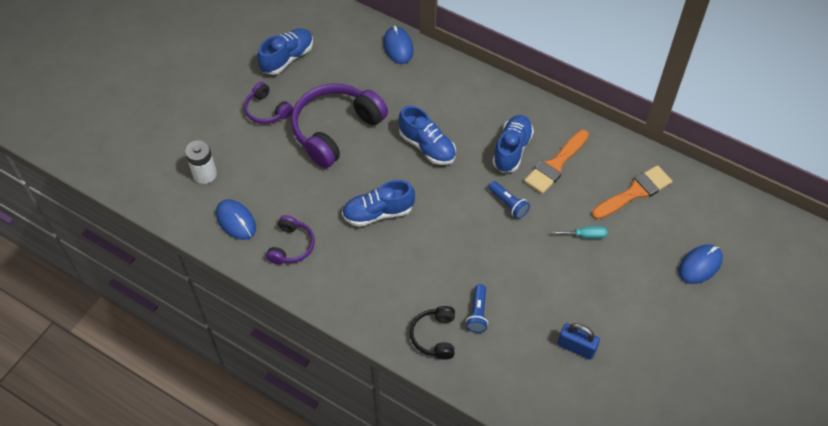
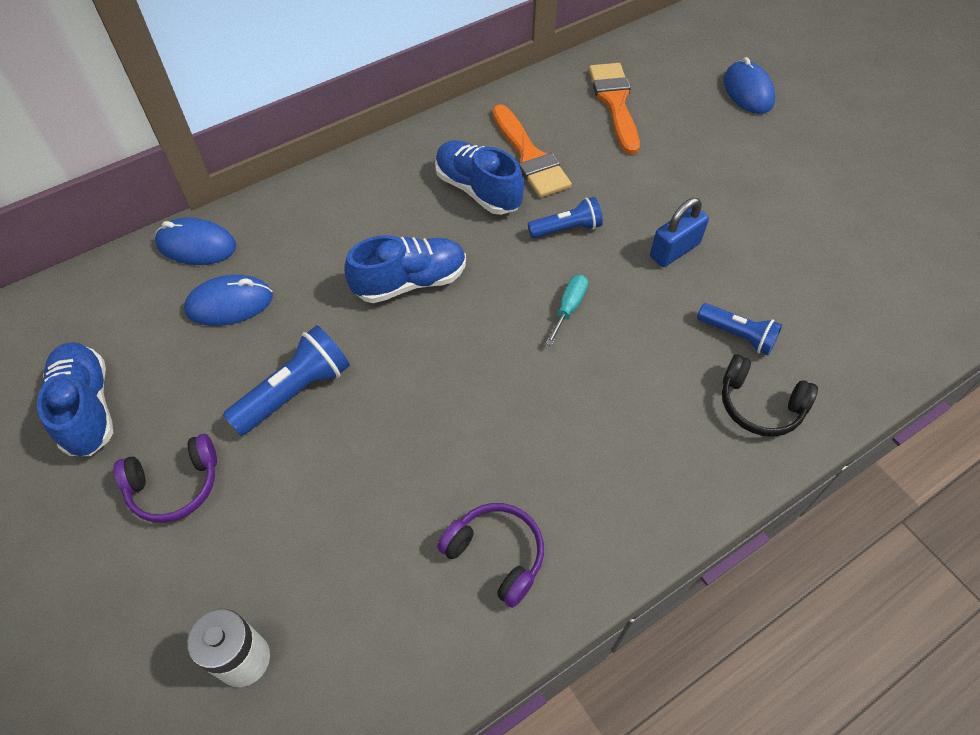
camera: 65 degrees left, 0 degrees up
(236, 221) = (389, 637): blue mouse -> blue mouse (230, 304)
(335, 130) = (294, 392): purple headphones -> blue flashlight
(378, 213) = (497, 394): blue shoe -> none
(576, 347) = (829, 248): blue padlock -> blue padlock (674, 250)
(585, 235) = (658, 172): turquoise screwdriver -> turquoise screwdriver (569, 308)

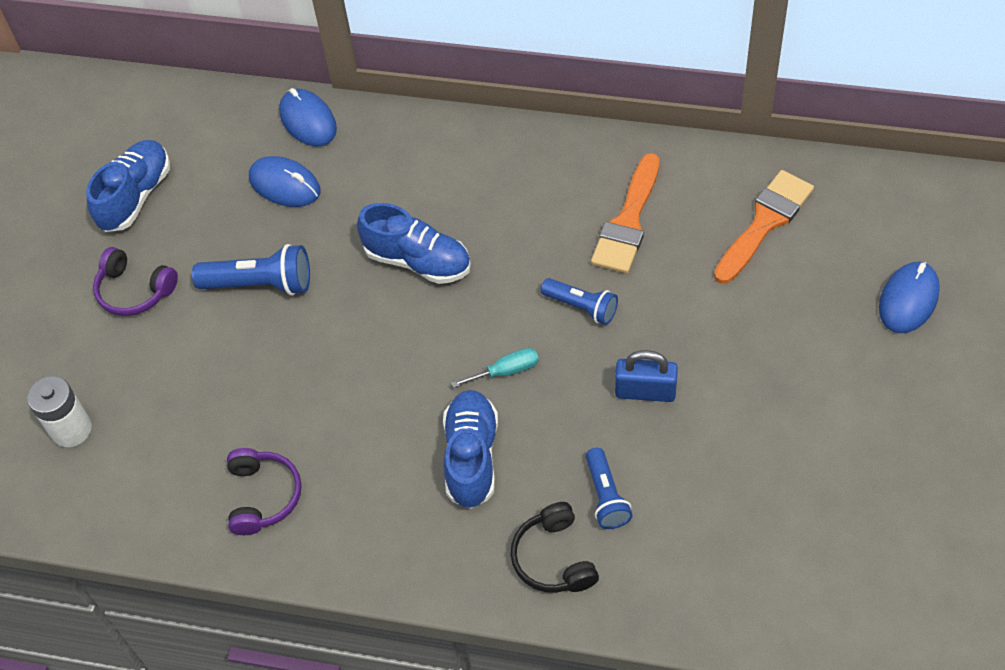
camera: 50 degrees right, 0 degrees up
(478, 190) = (552, 221): blue shoe -> blue shoe (471, 457)

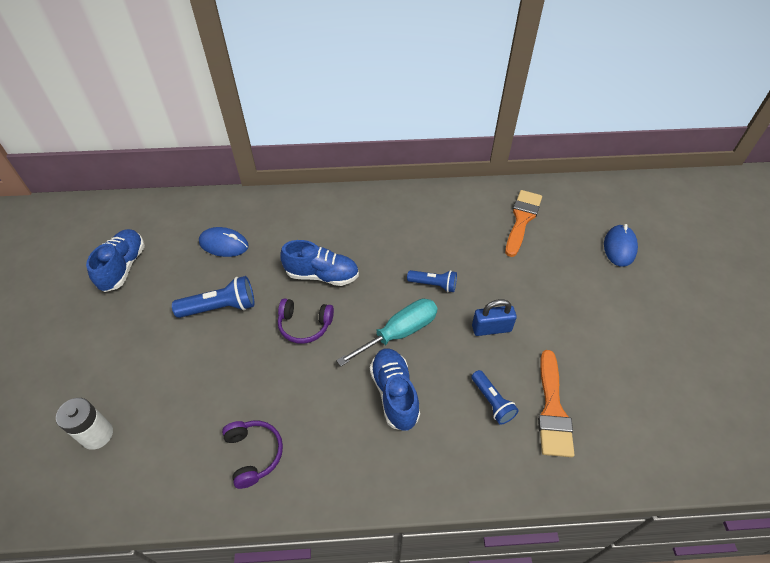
camera: 20 degrees left, 5 degrees down
(134, 291) = (132, 327): purple headphones -> purple headphones (304, 325)
(308, 121) = (231, 206): blue mouse -> none
(506, 371) = (399, 333): turquoise screwdriver -> turquoise screwdriver, size x1.90
(553, 558) = (473, 453): black headphones -> none
(628, 221) = (443, 231): orange brush -> orange brush (552, 409)

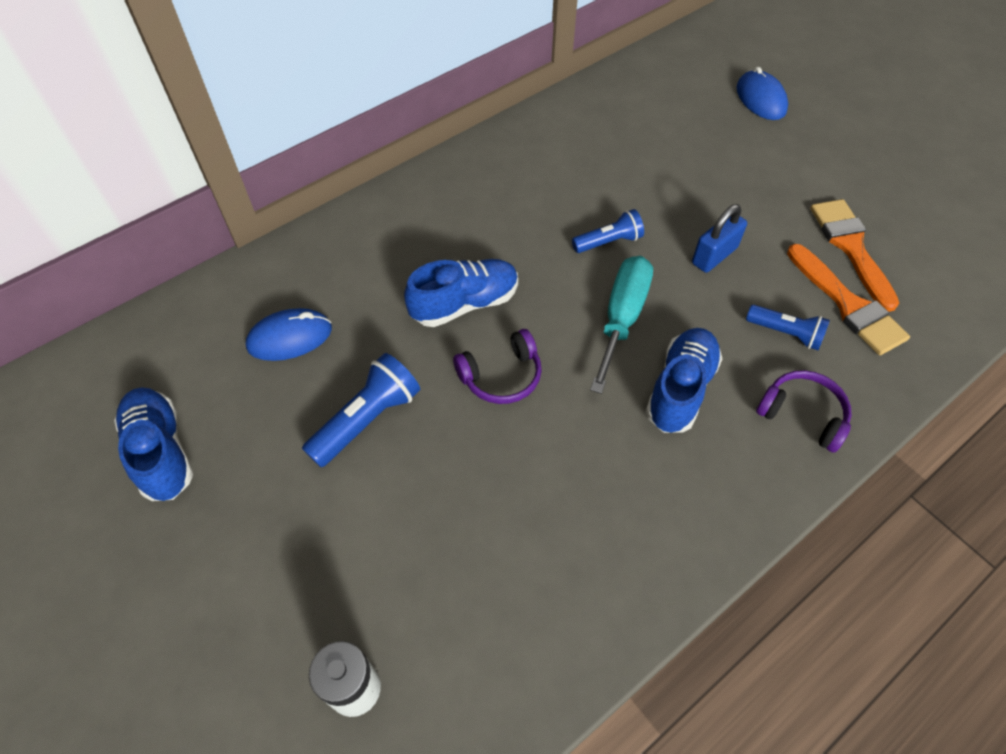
camera: 35 degrees left, 5 degrees up
(254, 454) = (587, 563): purple headphones -> purple headphones (802, 414)
(394, 394) = (680, 389): blue shoe -> blue shoe turned 75 degrees clockwise
(522, 219) = (636, 117): orange brush -> orange brush (851, 247)

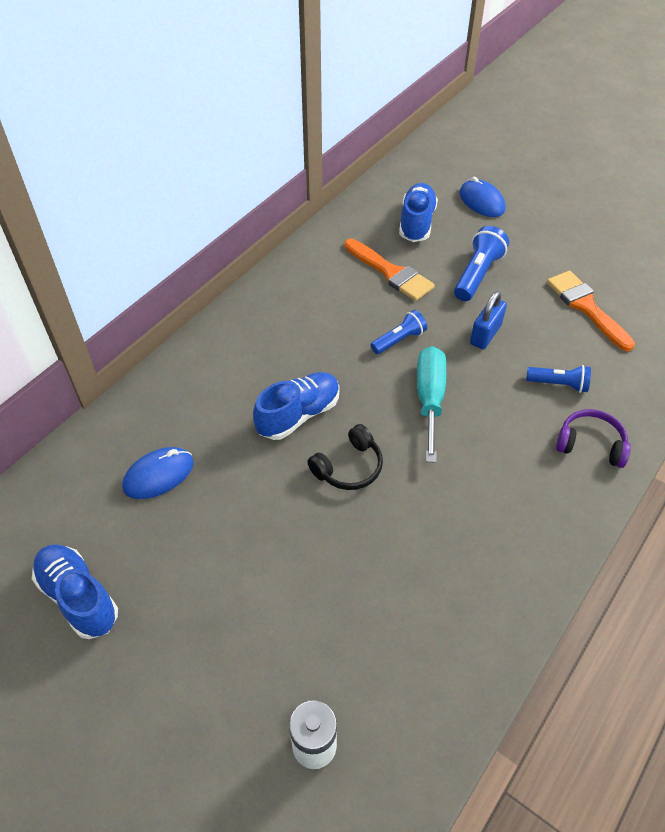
camera: 15 degrees left, 5 degrees down
(367, 420) = (249, 528): blue flashlight -> blue flashlight (477, 274)
(501, 376) = (349, 467): purple headphones -> black headphones
(680, 389) = (493, 445): blue shoe -> blue shoe (416, 223)
(848, 304) = (597, 352): orange brush -> orange brush (391, 273)

